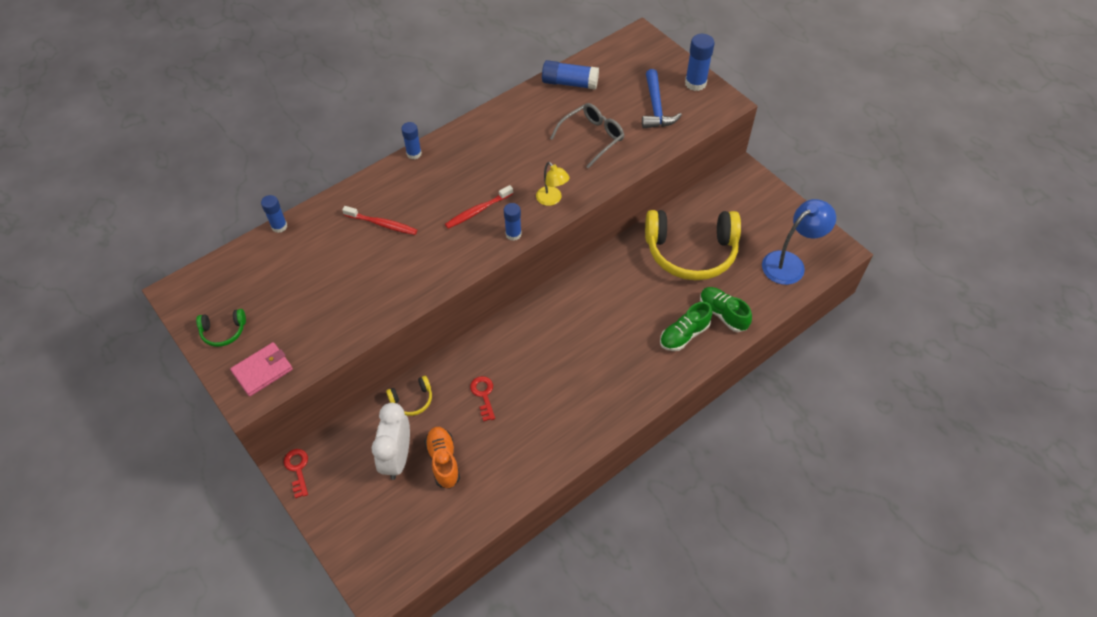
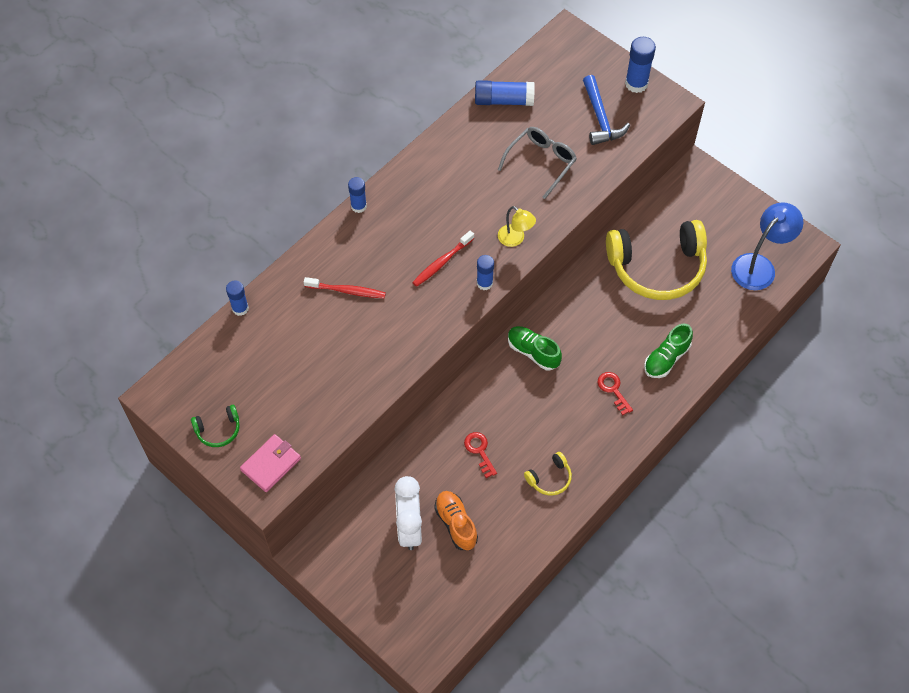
camera: 10 degrees left, 5 degrees up
(297, 469) = (313, 554): red key -> red key (613, 390)
(412, 400) = (409, 467): yellow headphones -> yellow headphones (550, 478)
(723, 314) = (701, 331): green shoe -> green shoe (533, 352)

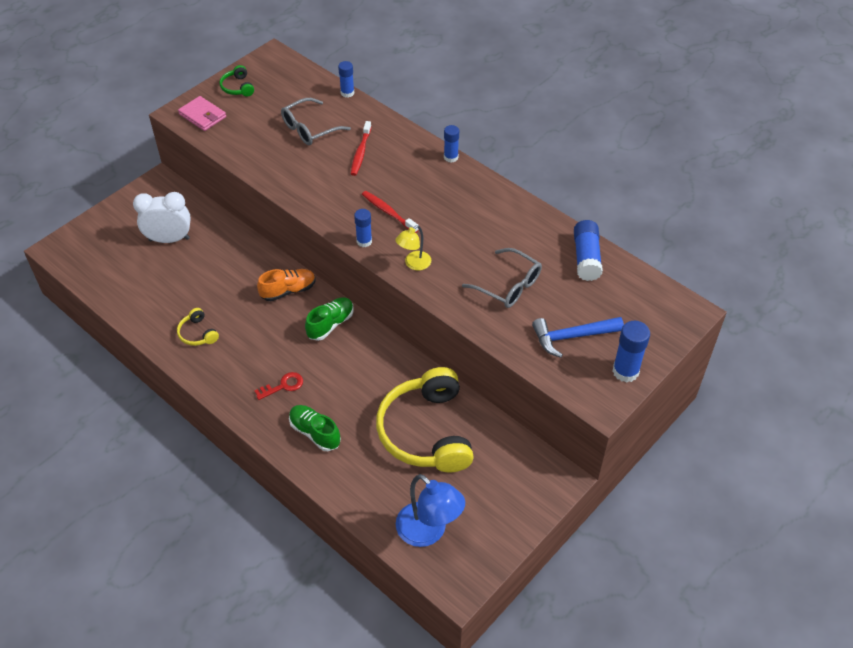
camera: 90 degrees right, 10 degrees down
(303, 344) = (310, 129): none -> grey glasses
(456, 524) = (167, 268): orange shoe -> orange shoe (288, 291)
(479, 451) = (232, 284): red key -> none

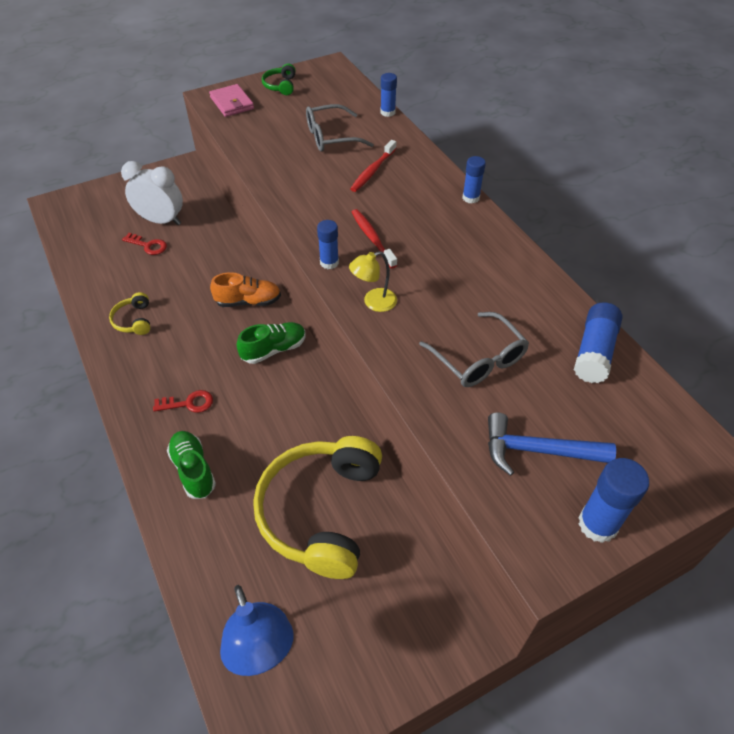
camera: 20 degrees right, 0 degrees up
(171, 265) = (148, 245): none -> red key

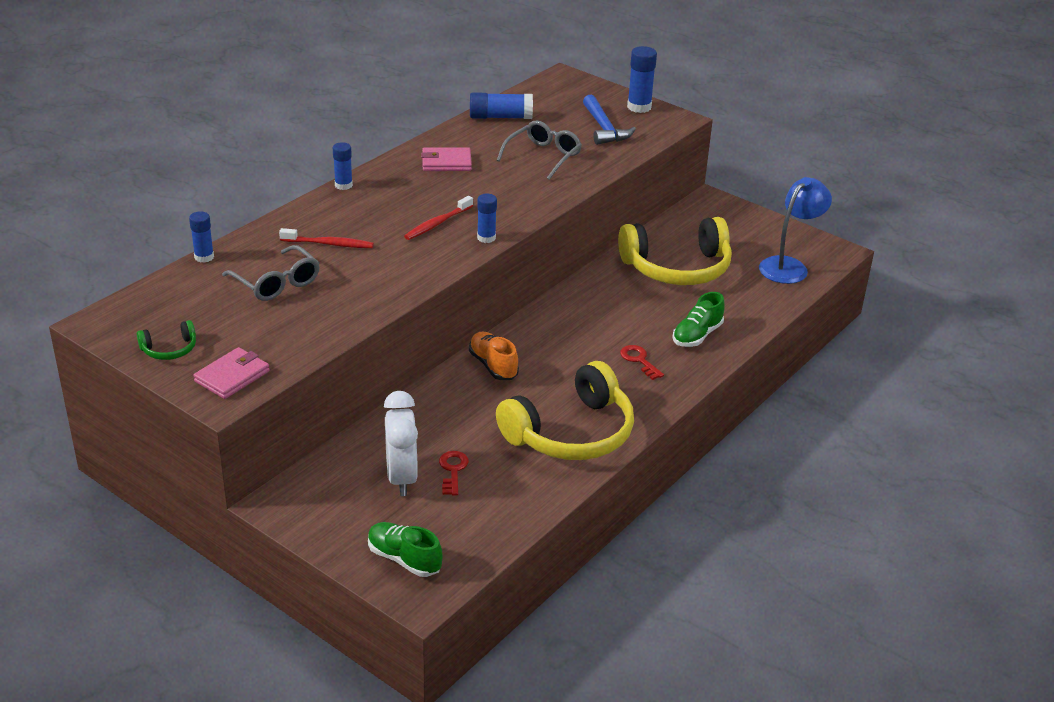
camera: 115 degrees left, 15 degrees down
(134, 320) = (571, 433): yellow headphones -> yellow headphones, size x2.39
(274, 349) = (544, 332): green shoe -> green shoe (404, 559)
(373, 302) = (519, 207): yellow lamp -> none
(492, 275) = (446, 162): none -> pink wallet

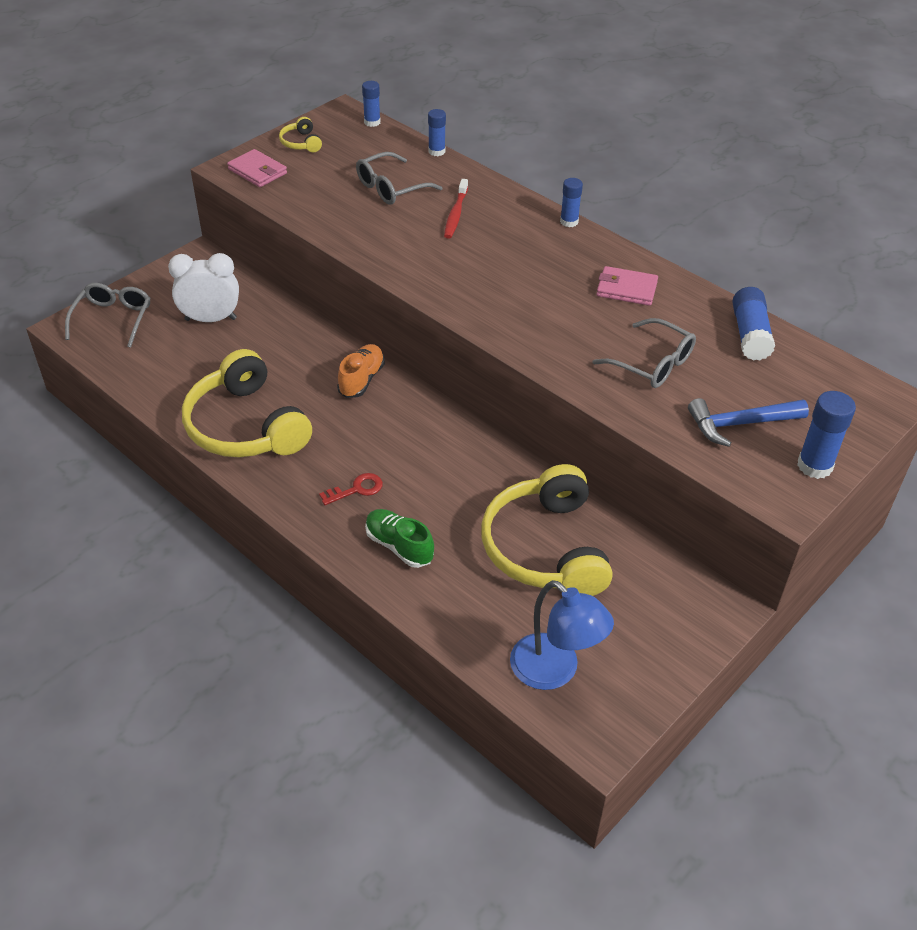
camera: 95 degrees right, 10 degrees up
(169, 349) = (301, 143): green headphones -> yellow headphones
(404, 559) = (113, 319): green shoe -> grey glasses
(437, 223) = (493, 279): red toothbrush -> none
(446, 162) = (626, 289): pink wallet -> pink wallet turned 75 degrees counterclockwise
(453, 470) = (212, 348): red key -> none
(486, 238) = (464, 310): blue glue stick -> blue glue stick (372, 122)
(493, 366) = (361, 380): orange shoe -> orange shoe turned 45 degrees counterclockwise

